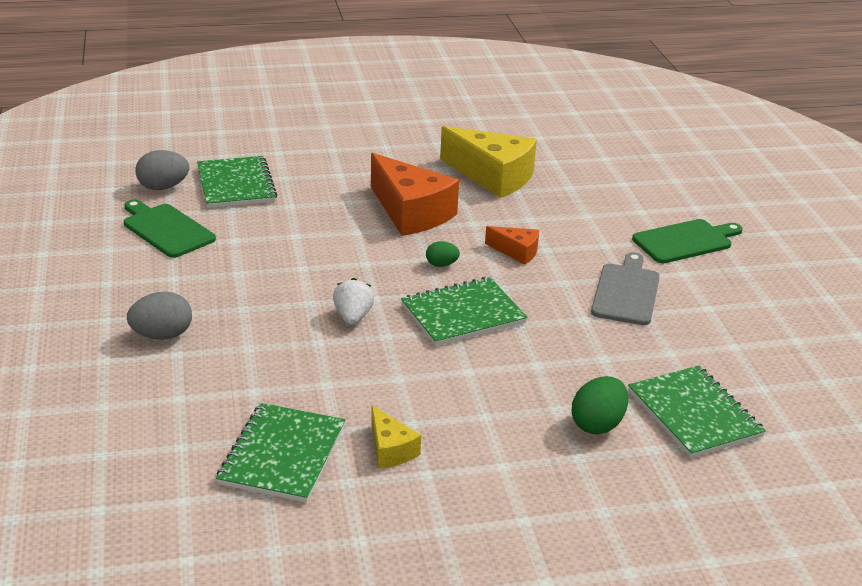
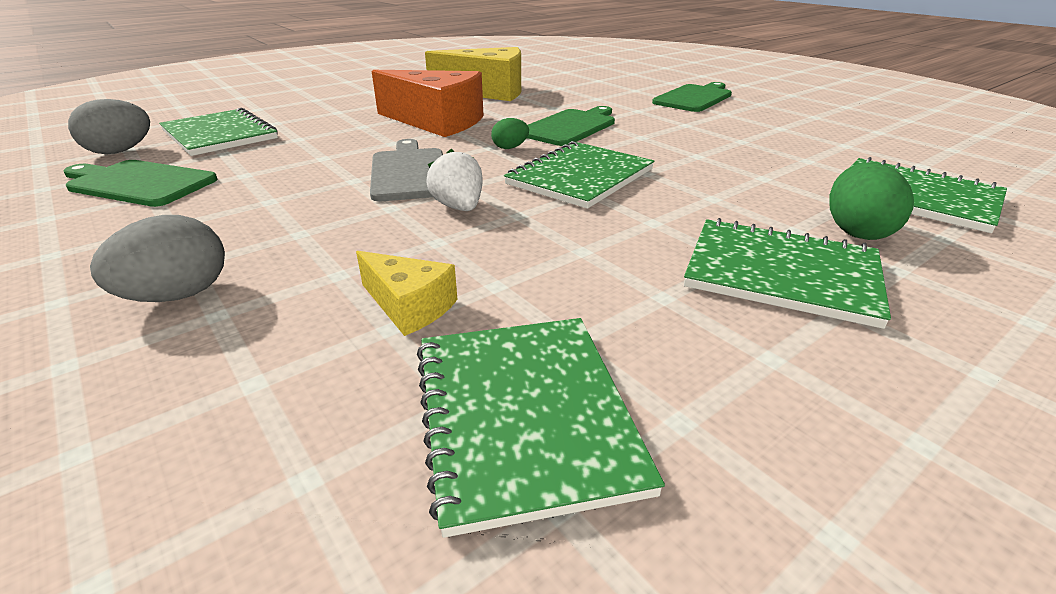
camera: 25 degrees left, 0 degrees up
(390, 449) = (680, 341): yellow cheese -> yellow cheese (409, 306)
(499, 434) = (781, 274): none -> green notebook
(516, 252) = (570, 127): orange cheese -> green cutting board
(626, 292) = (702, 132): grey cutting board -> grey cutting board (409, 172)

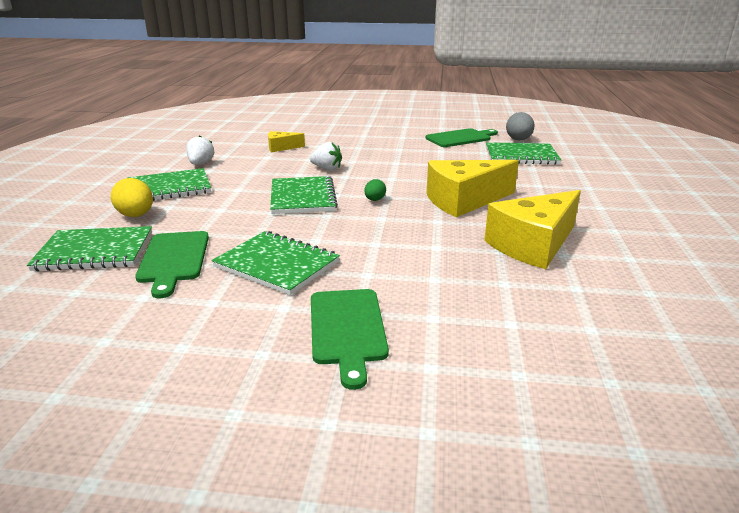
camera: 135 degrees right, 5 degrees down
(178, 296) = (345, 132): grey egg -> none
(409, 172) = (384, 172): grey cutting board -> none
(437, 122) = (464, 201): orange cheese -> yellow cheese
(524, 415) = (221, 145): green notebook -> green notebook (276, 264)
(570, 127) = (378, 230): green cutting board -> green cutting board (173, 259)
(663, 332) = (201, 163): none -> white strawberry
(856, 231) = (136, 215): green egg -> yellow egg

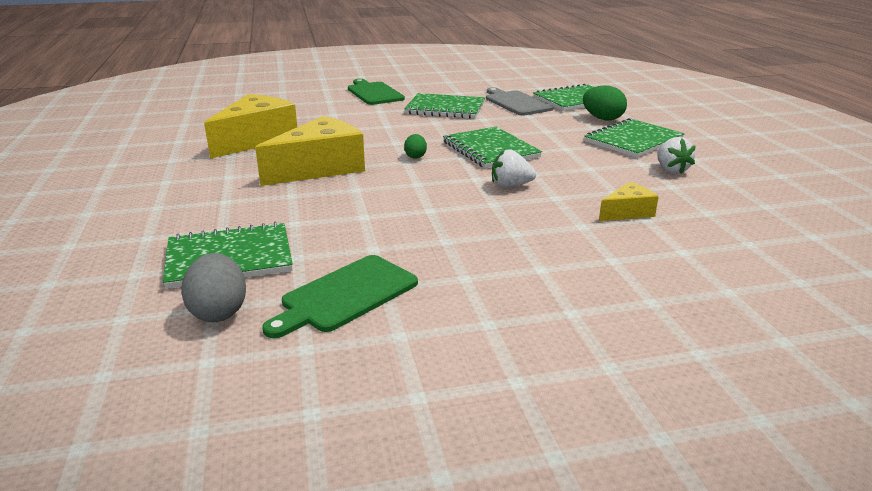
camera: 160 degrees right, 0 degrees up
(136, 215) = (602, 119): yellow egg -> green egg
(173, 259) = (516, 103): green cutting board -> grey cutting board

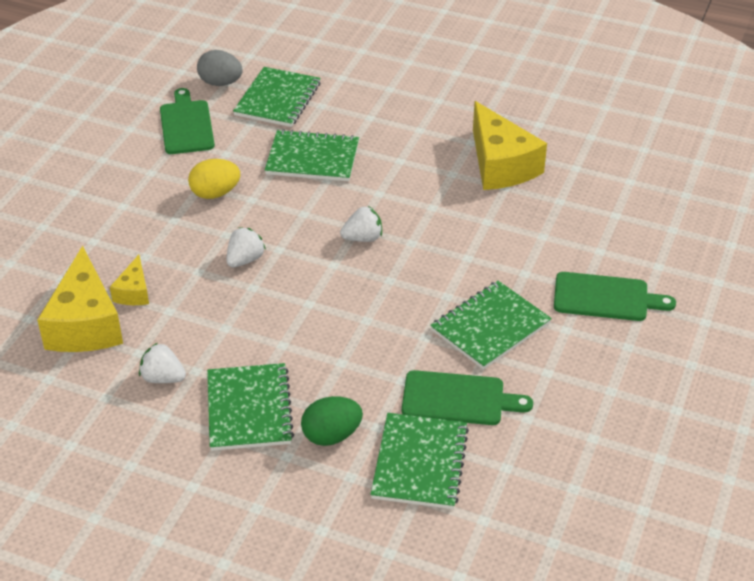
camera: 125 degrees right, 15 degrees up
(320, 168) = (390, 177): yellow cheese -> yellow cheese (85, 323)
(415, 156) = (363, 238): green egg -> white strawberry
(447, 229) = (215, 193): none -> yellow egg
(490, 150) = (331, 292): green notebook -> green notebook (312, 158)
(516, 103) = (458, 399): grey cutting board -> green cutting board

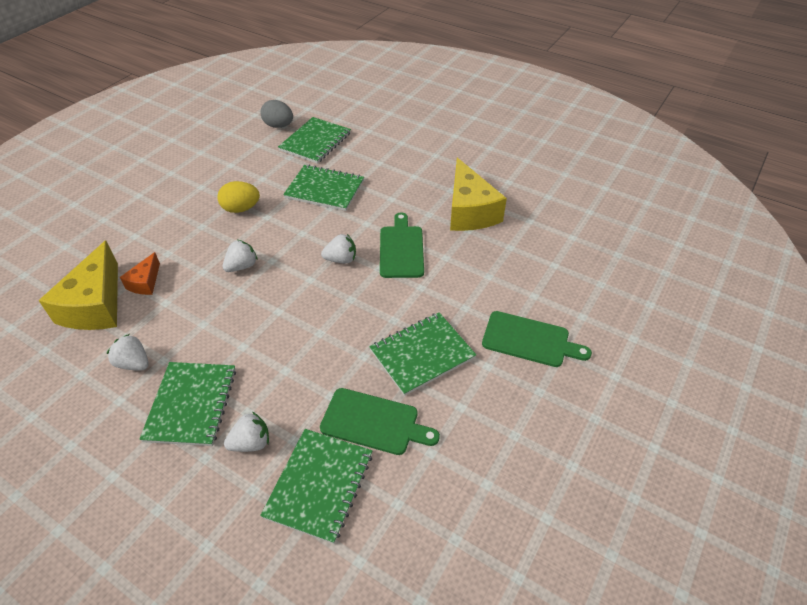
camera: 10 degrees right, 5 degrees up
(134, 292) = (145, 282): yellow cheese -> orange cheese
(186, 125) = (241, 154): green cutting board -> green cutting board (401, 249)
(331, 435) = (251, 443): green egg -> white strawberry

